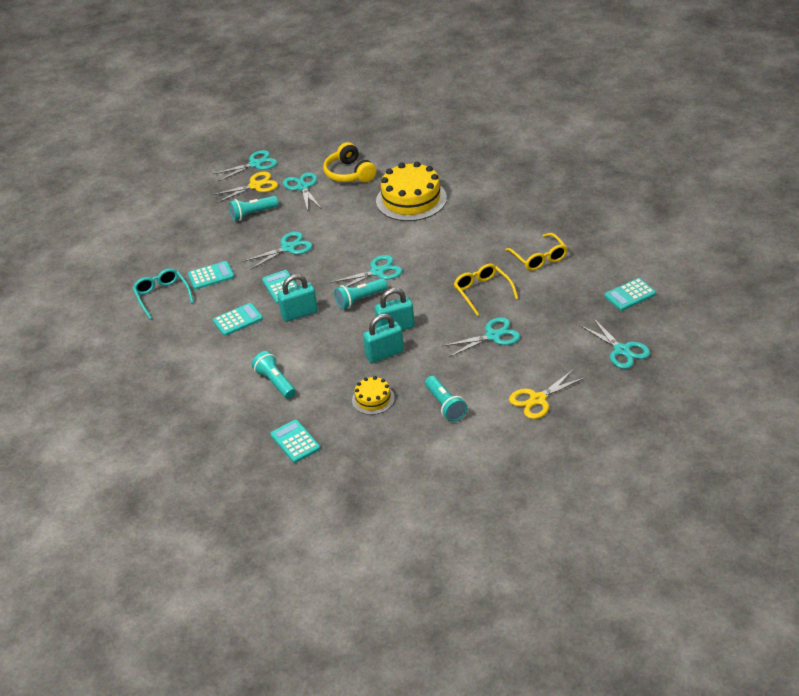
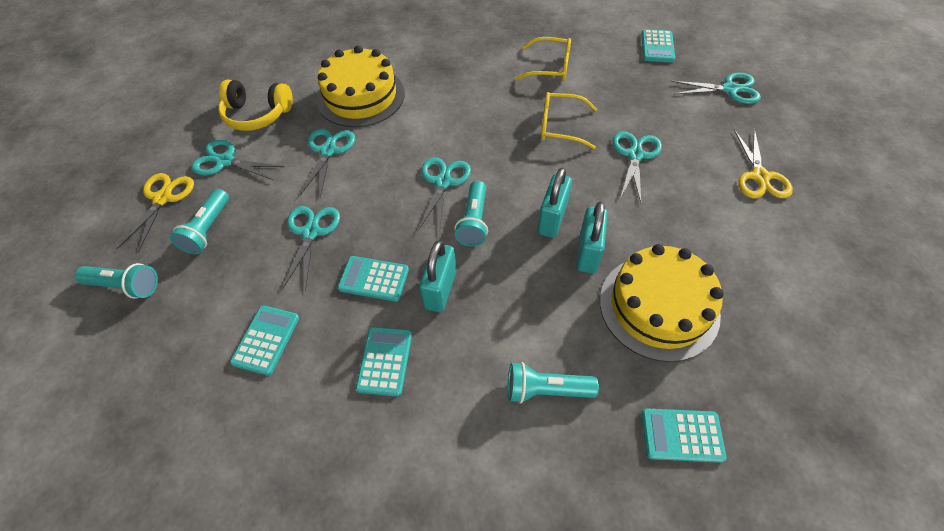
camera: 55 degrees left, 15 degrees up
(162, 296) = (236, 424): turquoise glasses -> none
(255, 164) = (125, 177): turquoise scissors -> turquoise scissors (328, 151)
(373, 399) = (658, 306): yellow cake -> yellow cake, size x1.99
(445, 405) = (717, 250): turquoise flashlight -> turquoise flashlight (125, 286)

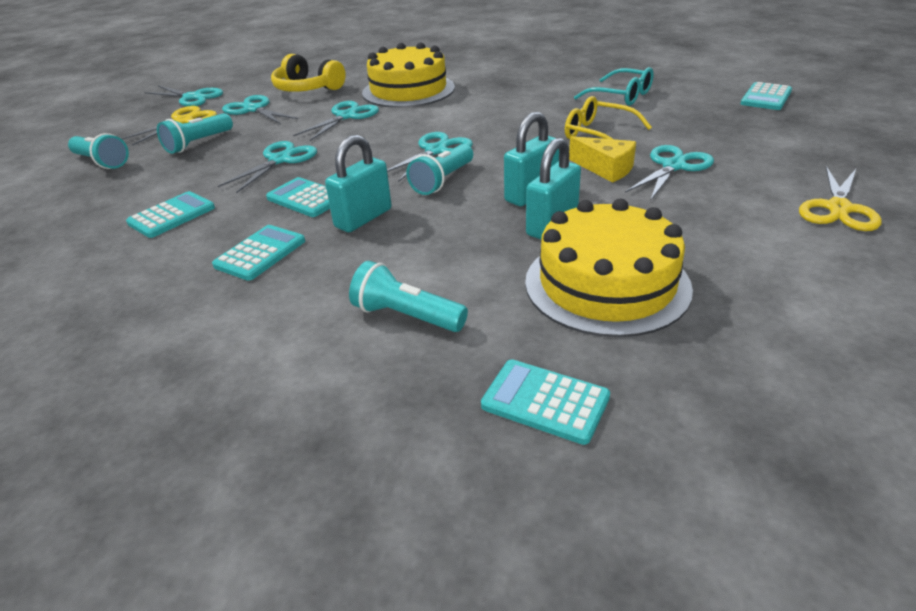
camera: 25 degrees right, 20 degrees down
(550, 67) = (621, 96): yellow glasses -> turquoise glasses
(589, 171) = (605, 169): none -> yellow cheese
(730, 89) = (843, 137): turquoise scissors -> turquoise scissors (193, 97)

